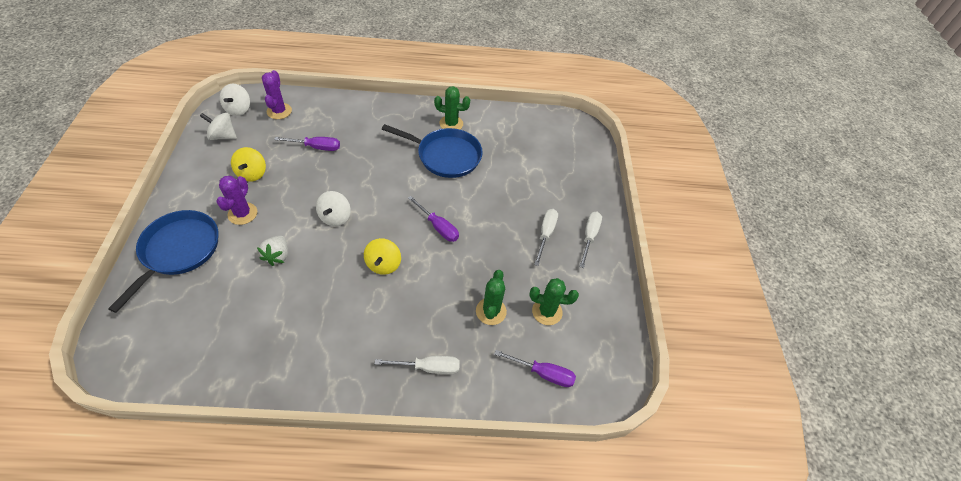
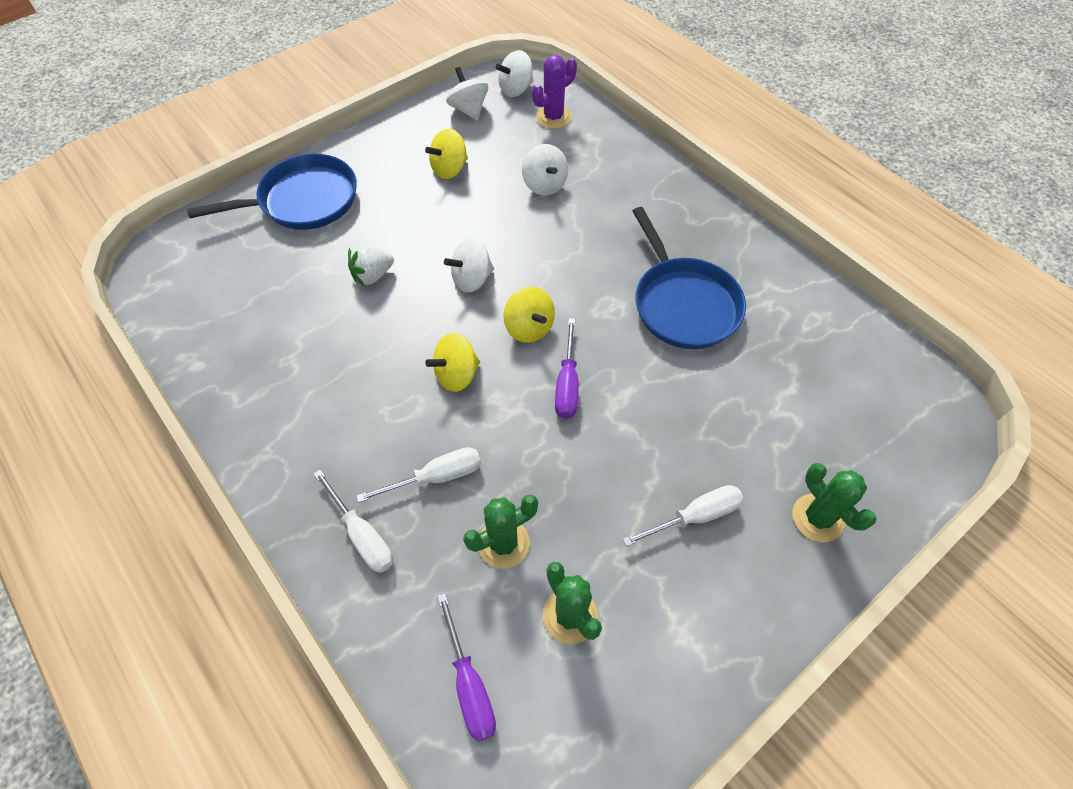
camera: 55 degrees right, 5 degrees up
(242, 214) = (393, 205): purple cactus -> none
(316, 147) = (544, 185): purple screwdriver -> white spinning top
(391, 217) = (529, 328): none -> yellow spinning top
(451, 124) = (741, 268): green cactus -> green cactus (817, 518)
(589, 237) = (757, 579): white screwdriver -> white screwdriver (436, 477)

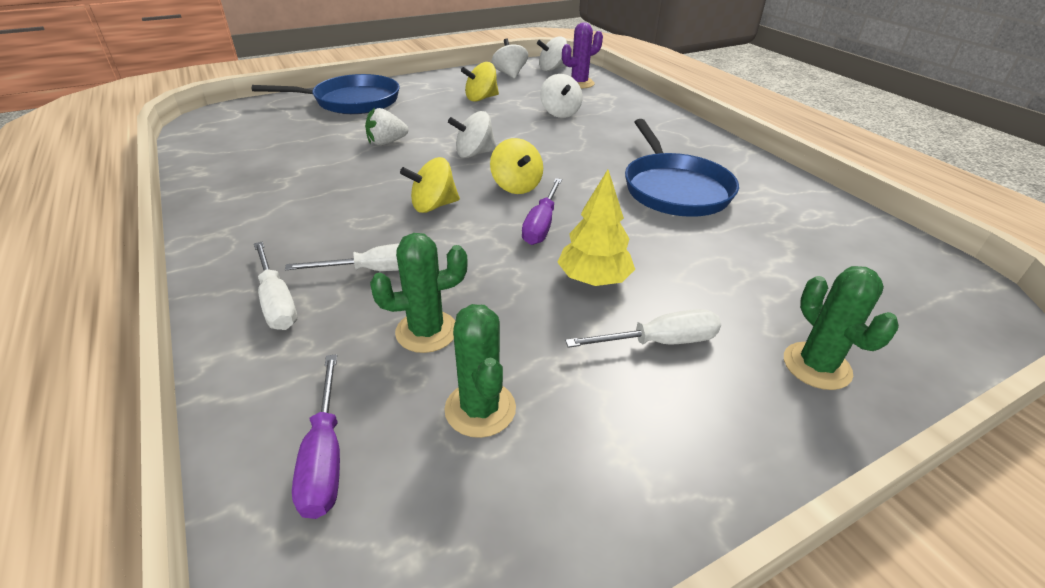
camera: 10 degrees right, 20 degrees down
(629, 451) = (594, 279): none -> yellow tree

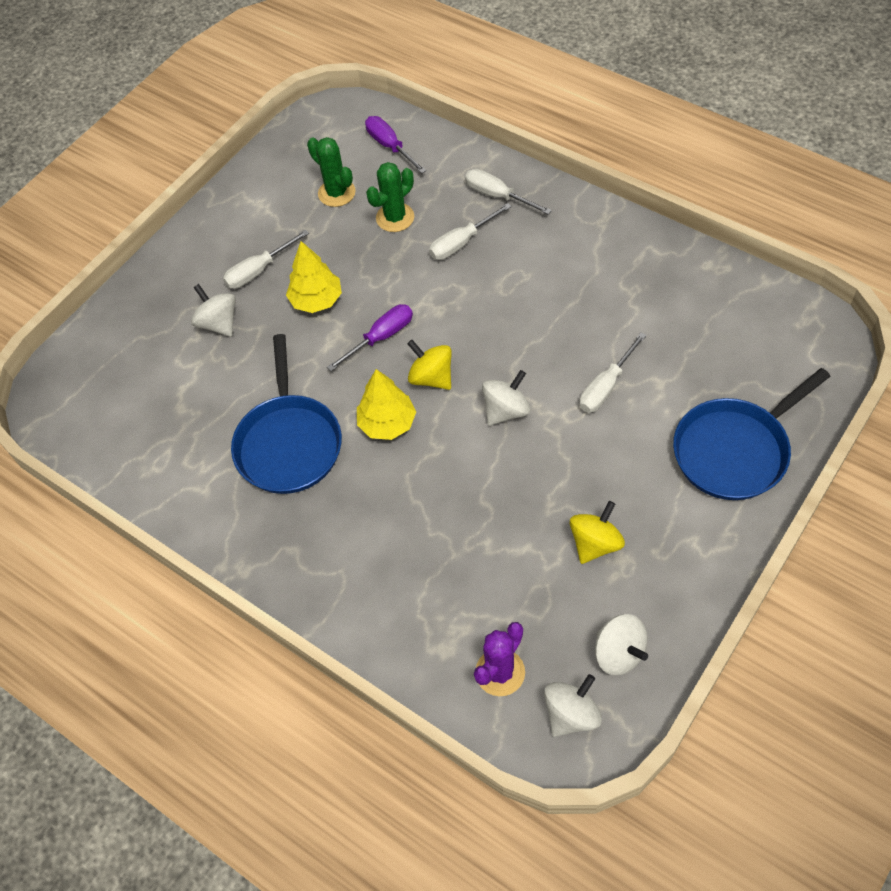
camera: 160 degrees right, 20 degrees up
(386, 143) = (606, 386): white strawberry -> white screwdriver
(433, 206) = (480, 318): yellow spinning top -> none
(541, 225) = (381, 337): purple screwdriver -> purple screwdriver turned 60 degrees clockwise
(560, 113) = (473, 552): white spinning top -> white spinning top (218, 323)
(577, 174) = (387, 423): none -> yellow tree
(674, 189) = (289, 443): blue pan -> blue pan turned 150 degrees counterclockwise
(816, 366) = (166, 294): green cactus -> none

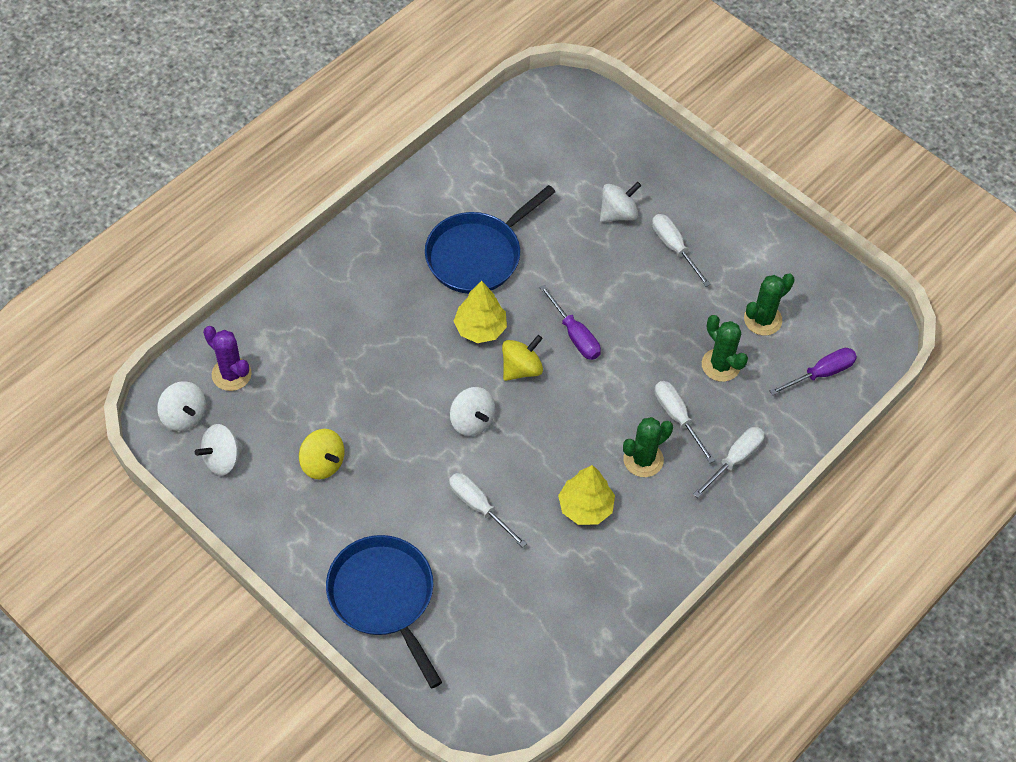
camera: 90 degrees right, 0 degrees up
(289, 443) = (477, 255): blue pan -> blue pan turned 45 degrees counterclockwise
(316, 300) = (629, 289): yellow tree -> yellow tree (585, 507)
(515, 262) = (643, 459): none -> green cactus

